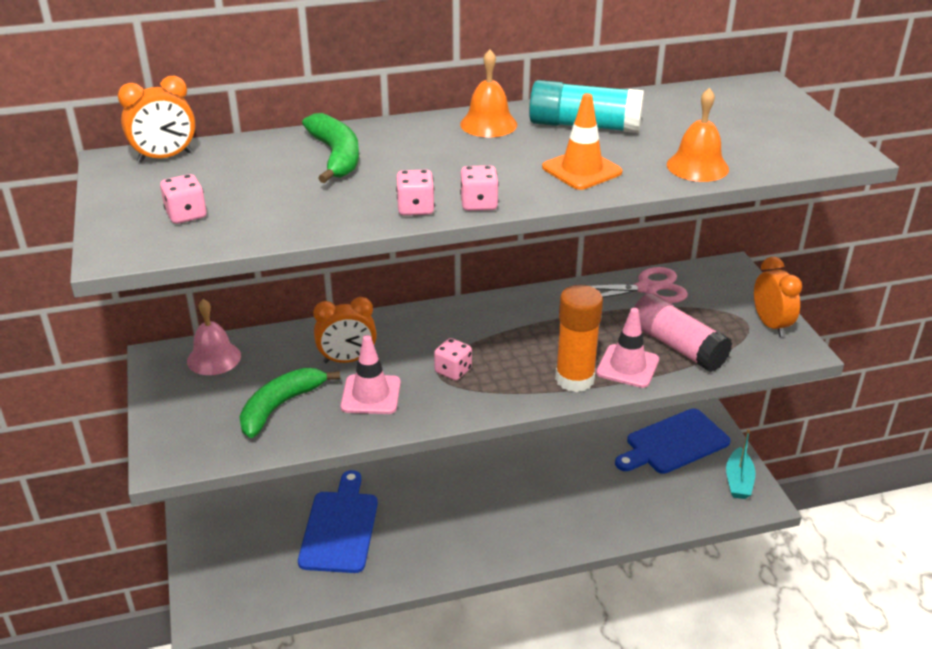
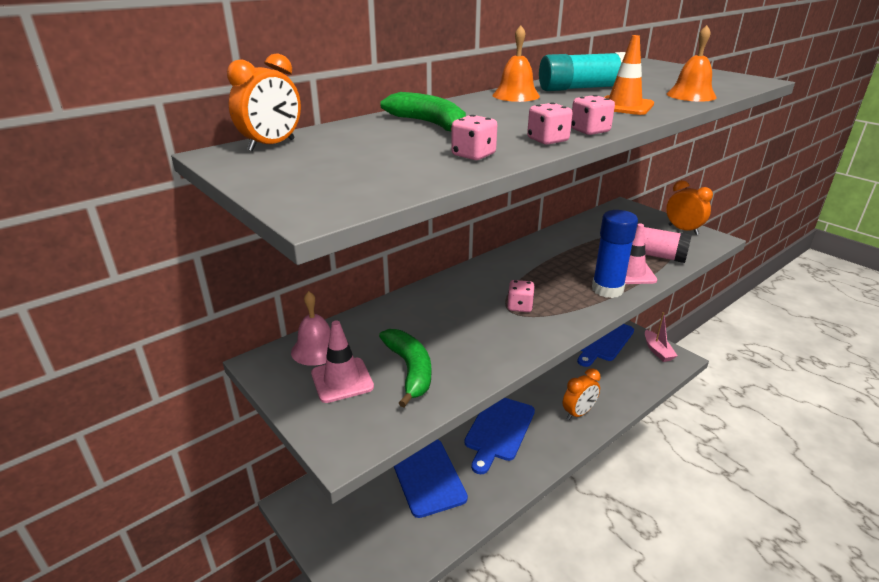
camera: 25 degrees left, 5 degrees down
(186, 215) = (351, 175): pink dice -> pink dice (473, 155)
(280, 406) = (410, 370): green banana -> green banana turned 150 degrees clockwise
(347, 360) = (432, 320): orange clock -> orange clock (578, 413)
(371, 395) = (476, 340): pink traffic cone -> pink traffic cone (342, 380)
(452, 510) = (499, 430): none -> blue cutting board
(574, 379) = (607, 289): orange glue stick -> blue glue stick
(647, 288) = (590, 227): pink scissors -> none
(738, 481) = (657, 351): turquoise boat -> pink boat

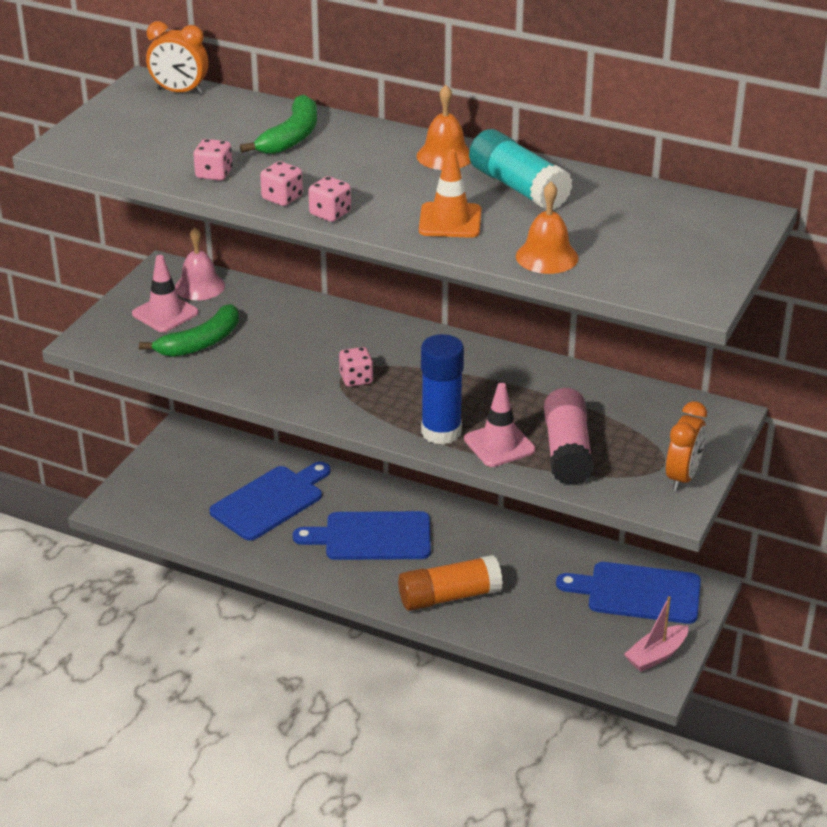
camera: 65 degrees right, 5 degrees up
(578, 413) = (449, 596): orange clock -> orange glue stick

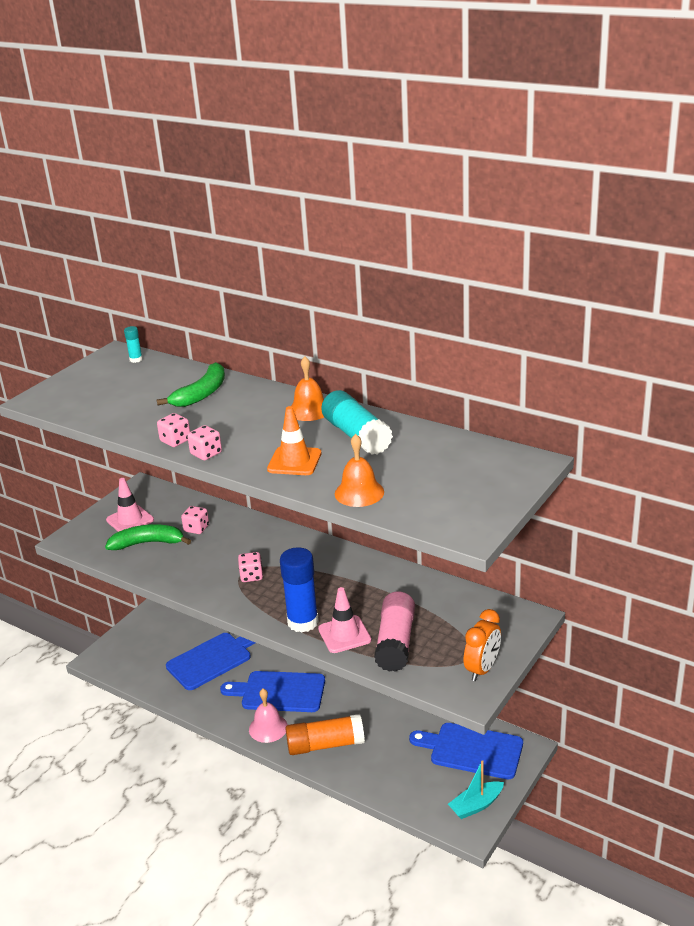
camera: 10 degrees right, 5 degrees down
(180, 92) = (136, 359): orange clock -> turquoise glue stick
(199, 286) = (161, 500): pink bell -> pink bell (268, 728)
(201, 342) = (148, 543): green banana -> green banana turned 150 degrees counterclockwise
(214, 174) = (134, 421): pink dice -> pink dice (196, 528)
(656, 655) = (476, 805): pink boat -> turquoise boat

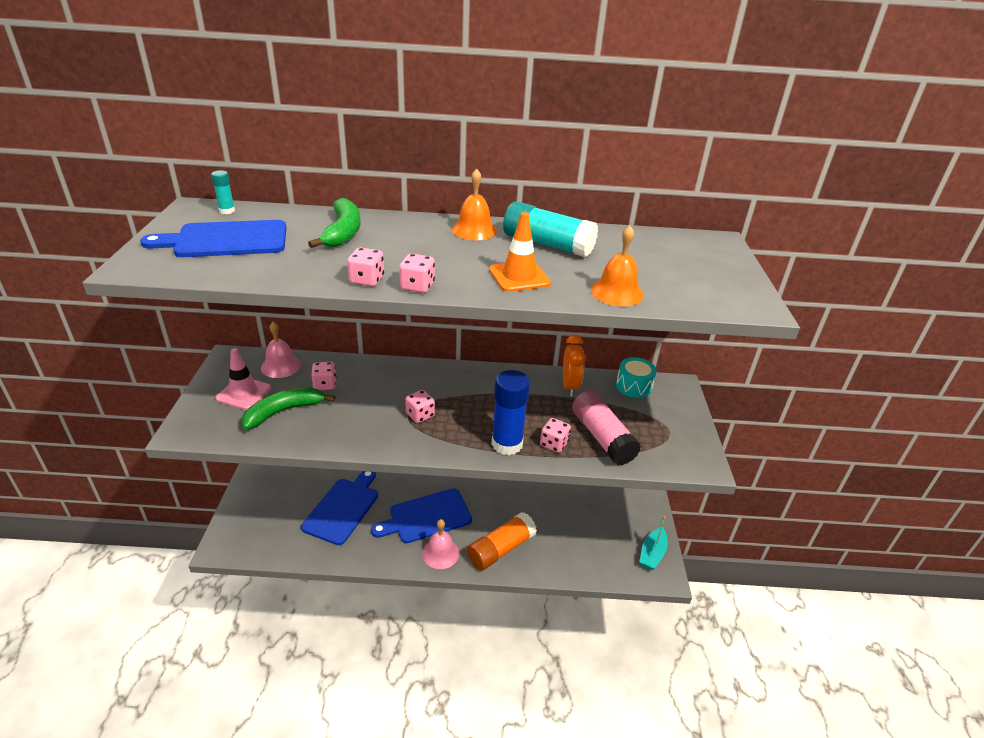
camera: 35 degrees left, 5 degrees up
(174, 503) = (281, 366): none -> pink bell
(344, 634) = (554, 444): pink traffic cone -> pink dice
(472, 750) = (614, 510): blue cutting board -> blue cutting board (226, 240)
(479, 605) = (633, 386): none -> turquoise drum
(482, 669) = (688, 438): orange clock -> orange clock (570, 386)

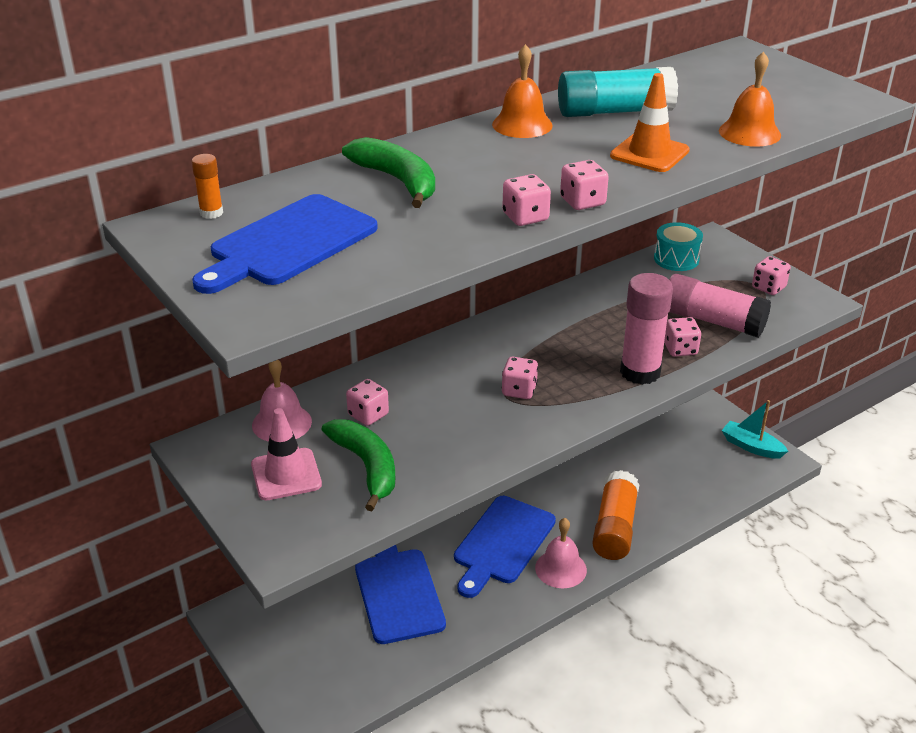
camera: 35 degrees left, 0 degrees up
(227, 211) = (211, 213): turquoise glue stick -> orange glue stick
(284, 411) = (366, 466): green banana -> green banana turned 135 degrees clockwise
(507, 444) = (640, 372): blue glue stick -> pink glue stick
(570, 386) = (621, 287): orange clock -> none
(652, 554) = (751, 446): turquoise boat -> turquoise boat turned 135 degrees clockwise
(675, 436) = (768, 287): none -> pink dice

